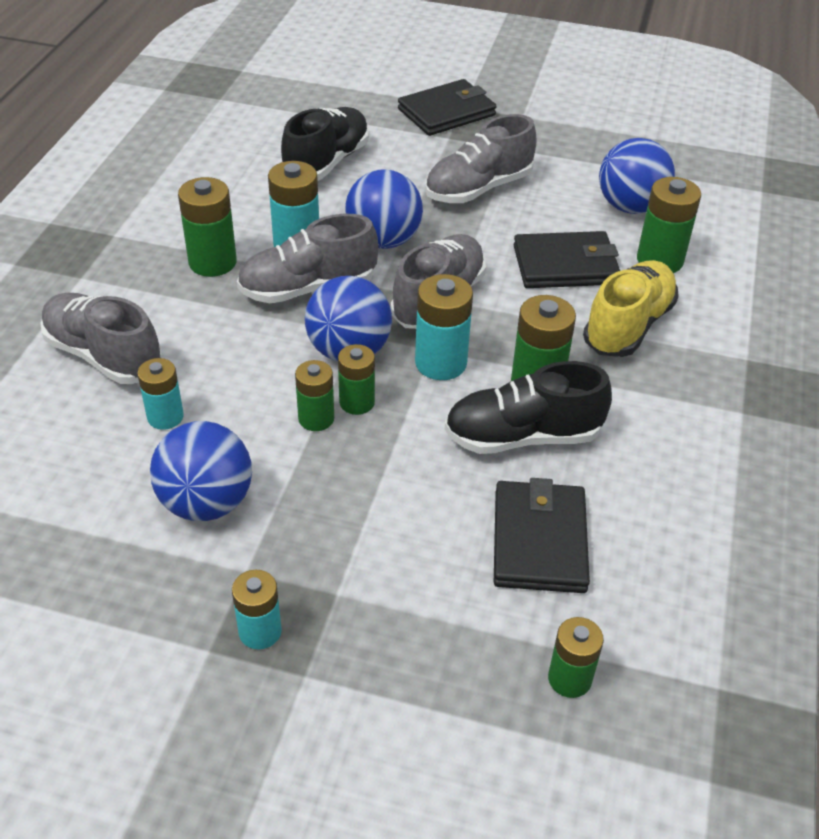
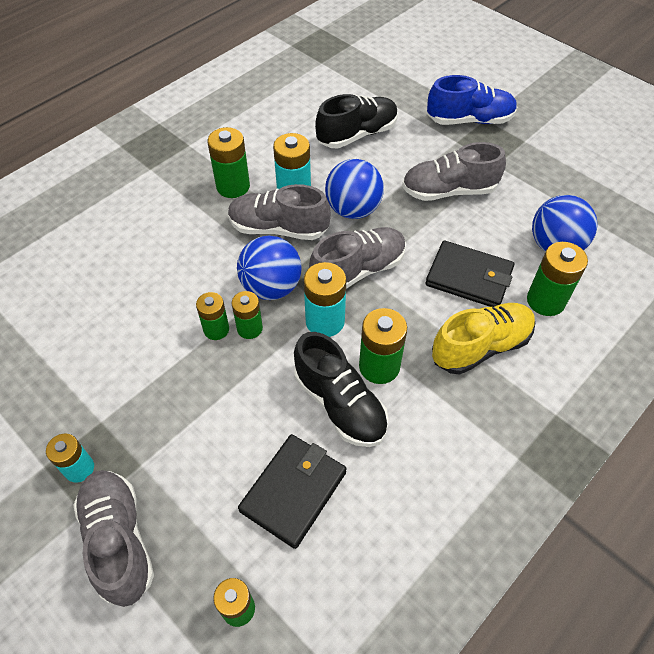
camera: 30 degrees right, 10 degrees up
(104, 356) = (125, 230): grey shoe -> grey shoe (119, 540)
(165, 417) = (130, 289): turquoise battery -> none
(206, 502) = (112, 361): blue ball -> none
(446, 112) = (469, 120): black wallet -> blue shoe
(522, 436) = (340, 404): black shoe -> black shoe turned 150 degrees counterclockwise

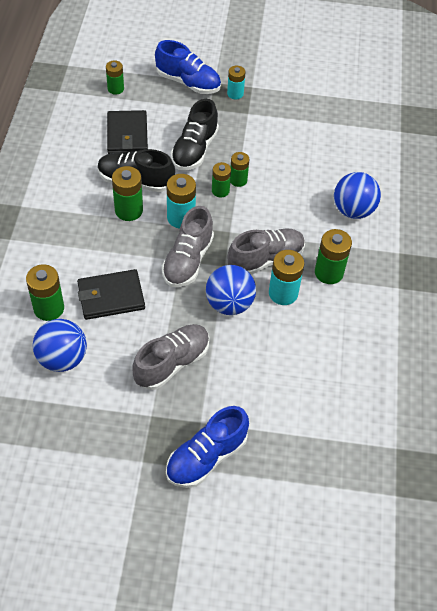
camera: 140 degrees right, 0 degrees up
(119, 540) = (188, 82): grey shoe -> blue shoe
(271, 287) = (231, 220): blue ball -> blue ball (353, 210)
(357, 134) = (287, 377): black shoe -> black shoe (194, 150)
(480, 347) = (75, 254): yellow shoe -> none

